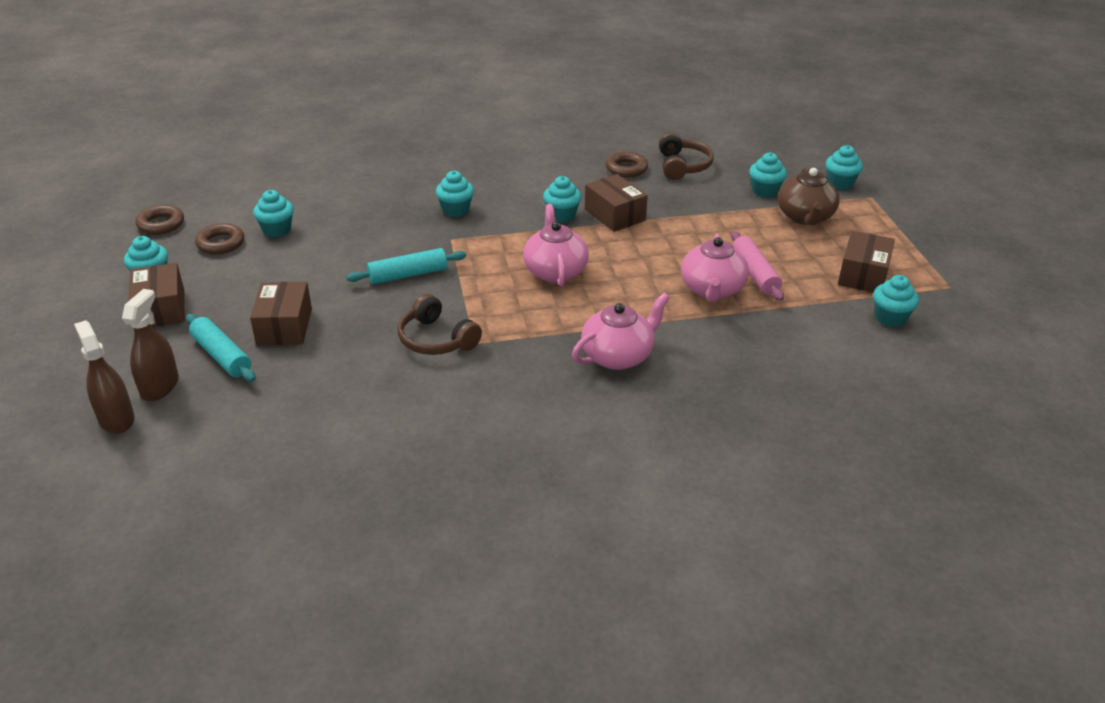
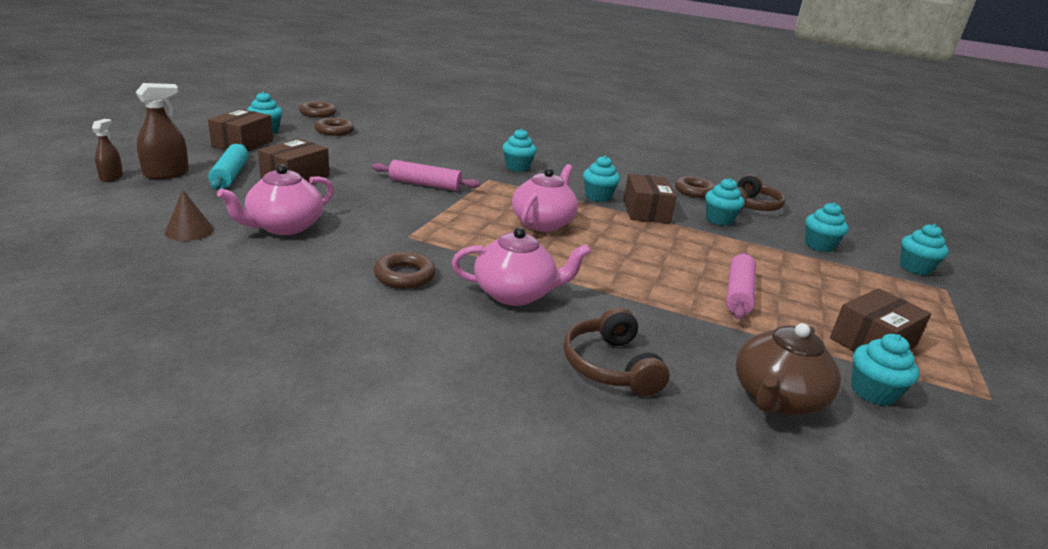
camera: 30 degrees right, 10 degrees down
(116, 419) = (111, 177): brown spray bottle -> brown spray bottle, size x0.62
(277, 230) = (379, 137): turquoise cupcake -> turquoise cupcake (719, 220)
(297, 435) = (189, 231): none -> brown cone
(408, 275) = (425, 184): turquoise rolling pin -> pink rolling pin
(436, 339) = (383, 223): brown headphones -> brown headphones (610, 366)
(524, 383) = (404, 275): none -> brown ring
(712, 290) = (676, 287): pink teapot -> pink teapot (284, 227)
(805, 217) = (846, 276): brown teapot -> brown teapot (776, 398)

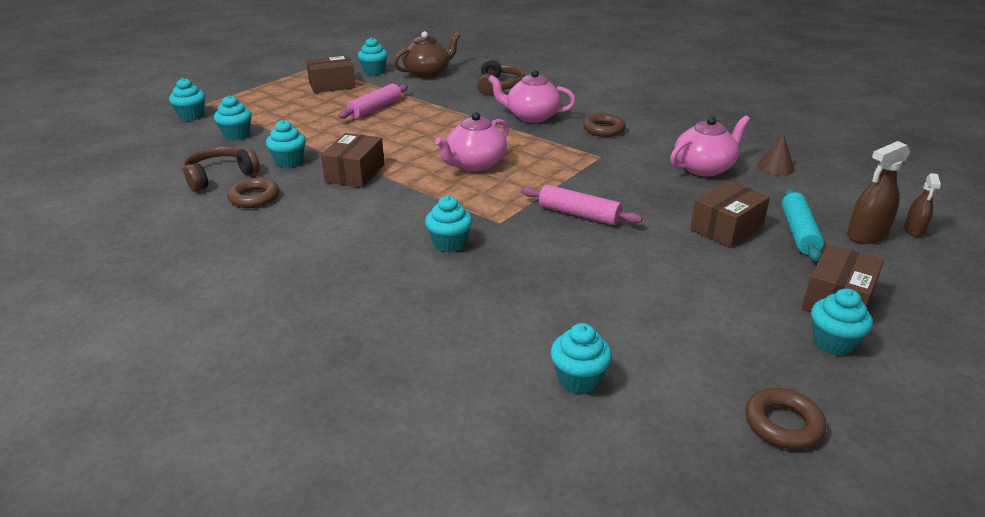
camera: 160 degrees left, 5 degrees up
(334, 131) = (722, 344): brown ring -> none
(598, 197) = (387, 192): turquoise cupcake -> turquoise cupcake (578, 379)

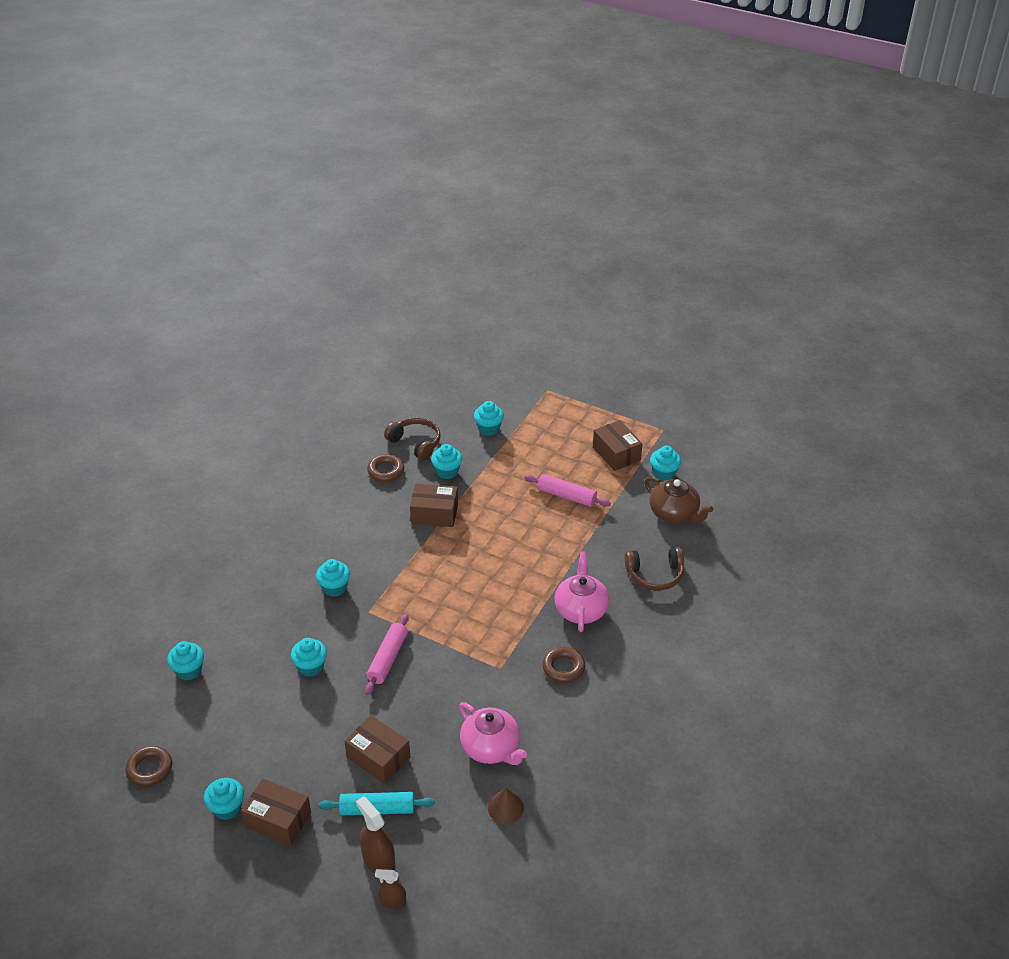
camera: 80 degrees right, 10 degrees up
(191, 116) = (519, 391): turquoise cupcake -> turquoise cupcake (310, 667)
(475, 164) = (465, 583): pink teapot -> none

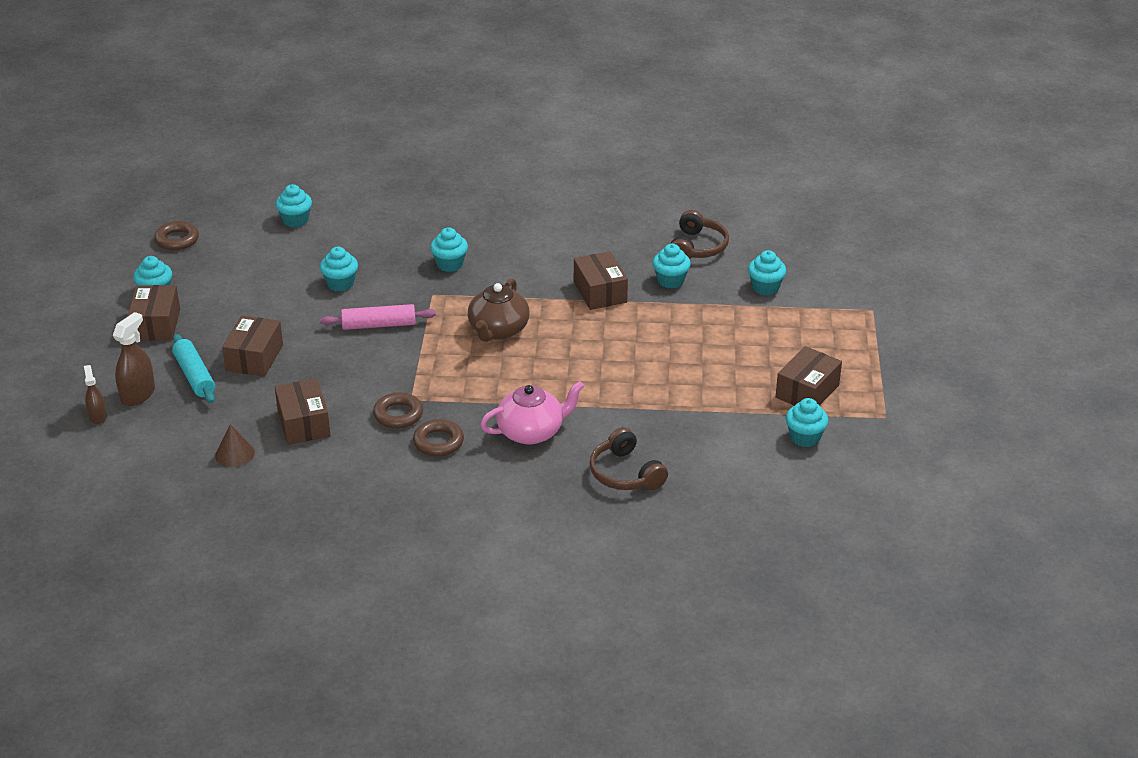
camera: 65 degrees right, 5 degrees down
(386, 471) = (638, 242): brown ring -> brown ring (398, 415)
(491, 748) = (303, 423): pink teapot -> brown box
(566, 496) = (702, 373): pink rolling pin -> none
(674, 513) = (740, 463): brown teapot -> brown teapot (498, 330)

